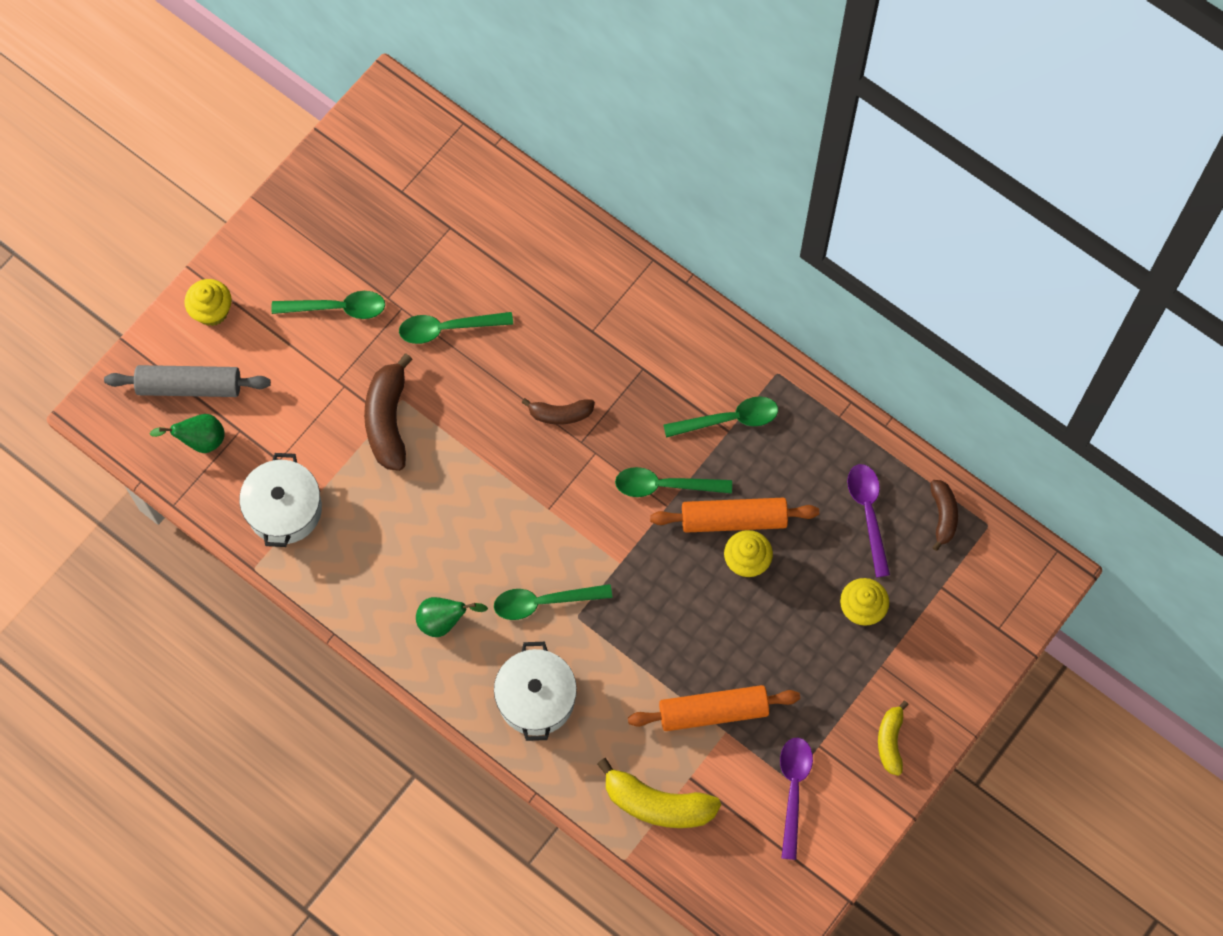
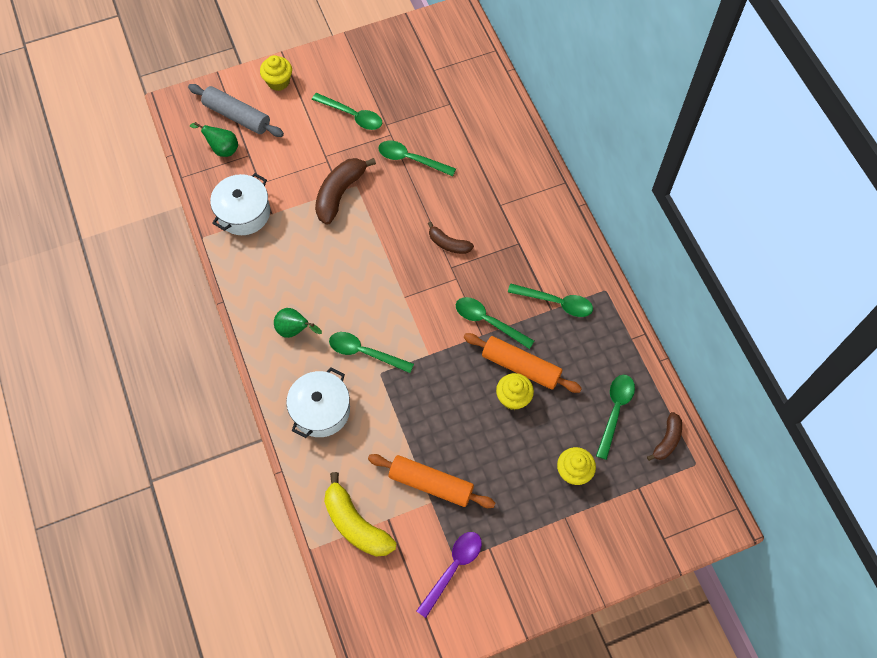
camera: 30 degrees right, 5 degrees down
(868, 513) = (615, 411): purple spoon -> green spoon
(890, 741) = (541, 573): yellow banana -> none

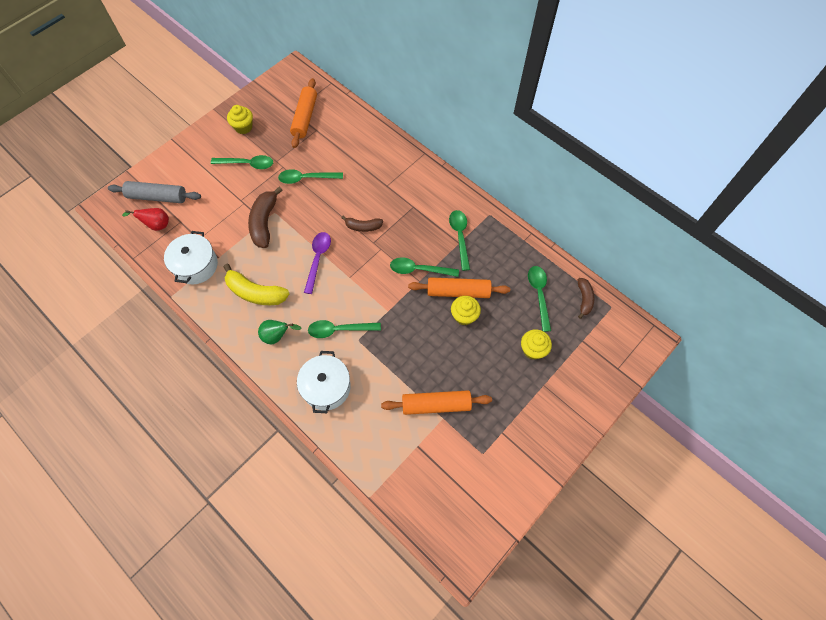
camera: 25 degrees left, 0 degrees up
(222, 149) = (156, 225): green pear -> red pear
(278, 82) = (179, 161): yellow cupcake -> yellow cupcake (243, 127)
(355, 524) = (395, 461): yellow banana -> yellow banana (255, 292)
(444, 83) = (305, 117): none -> orange rolling pin
(453, 568) = (483, 460): purple spoon -> purple spoon (318, 259)
(556, 302) = (460, 237): green spoon -> green spoon turned 90 degrees counterclockwise

